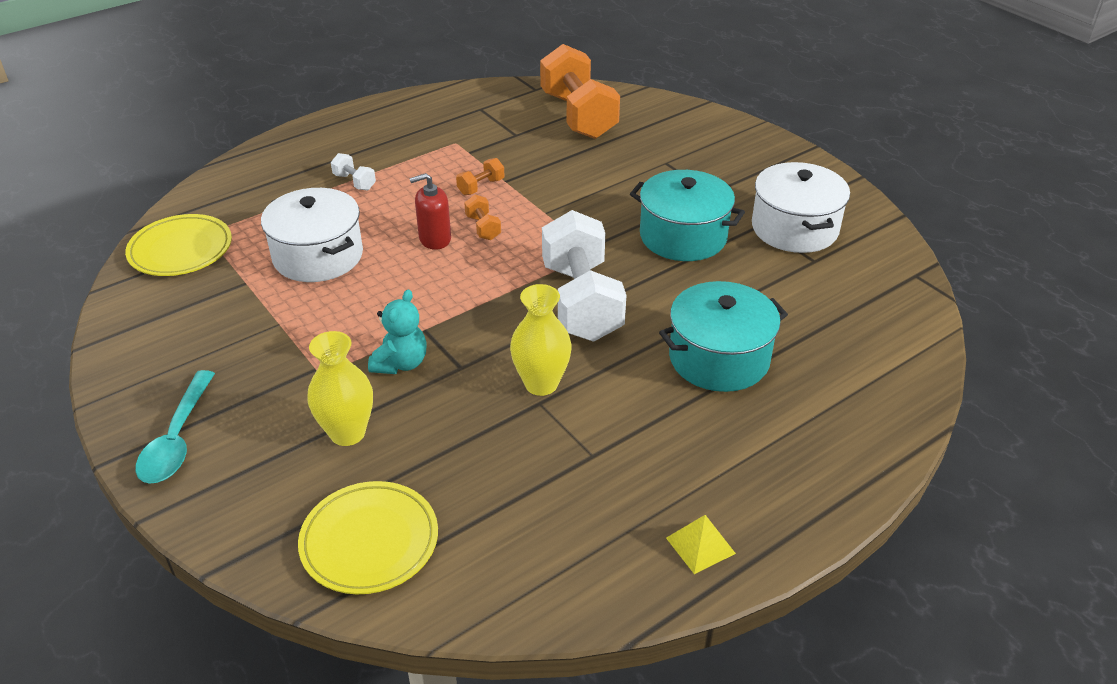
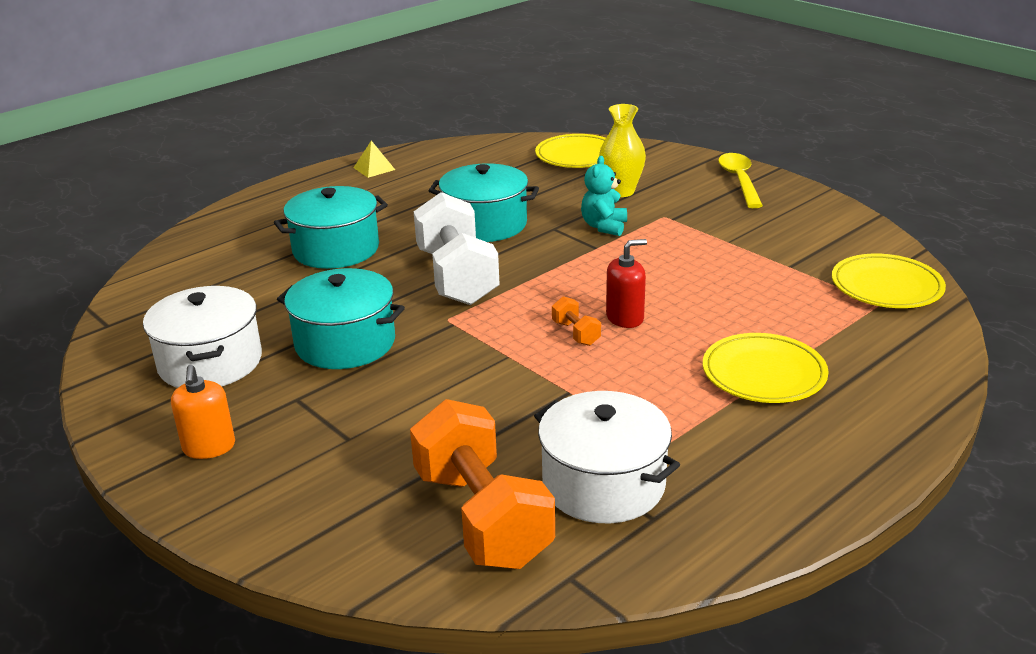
camera: 175 degrees right, 10 degrees down
(177, 438) = (739, 181): turquoise spoon -> yellow spoon
(318, 256) = (738, 293): white pot -> white pot (603, 484)
(354, 182) = (763, 374): white dumbbell -> yellow plate
(481, 187) = (597, 381): orange dumbbell -> none
(541, 384) = (485, 224): yellow vase -> turquoise pot
(762, 164) = (209, 447): none -> orange soap dispenser

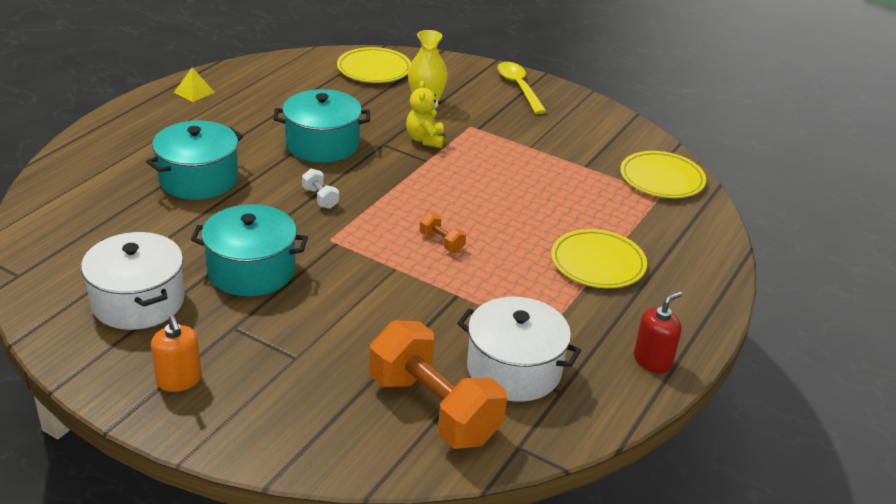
camera: 20 degrees left, 5 degrees up
(457, 277) = (320, 198): white dumbbell -> white dumbbell, size x0.41
(604, 227) = (425, 139): turquoise teddy bear -> yellow teddy bear
(625, 318) = (475, 224): red soap dispenser -> red soap dispenser (652, 361)

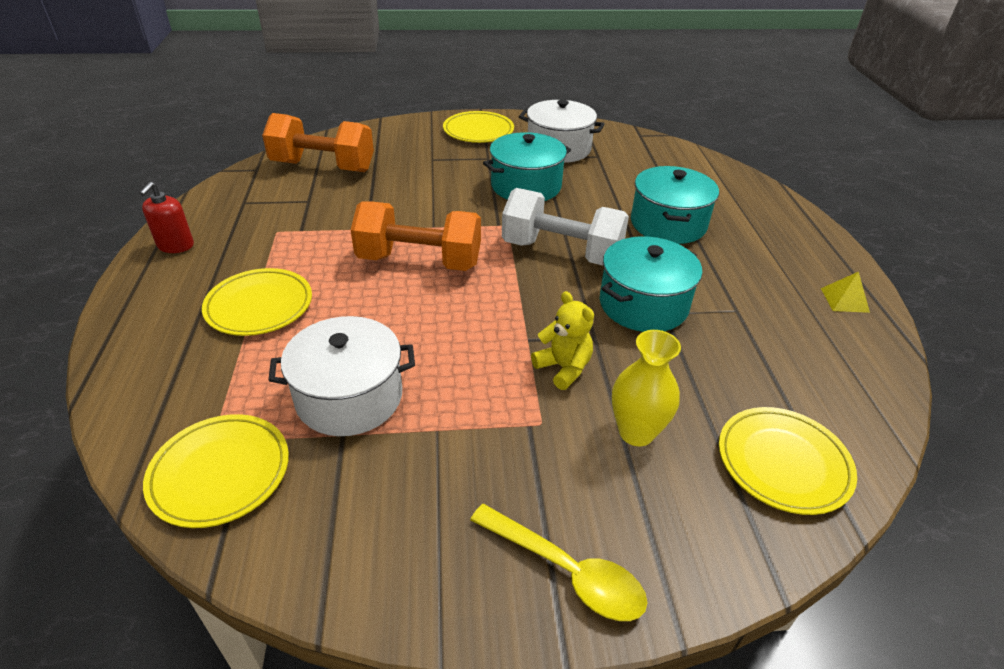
camera: 145 degrees right, 5 degrees up
(179, 380) = (478, 131): orange soap dispenser -> yellow plate
(320, 198) = (561, 252): white dumbbell -> white dumbbell, size x2.46
(441, 242) = (419, 261): orange dumbbell -> orange dumbbell, size x2.46
(514, 369) = (285, 202): white pot -> white pot (349, 397)

